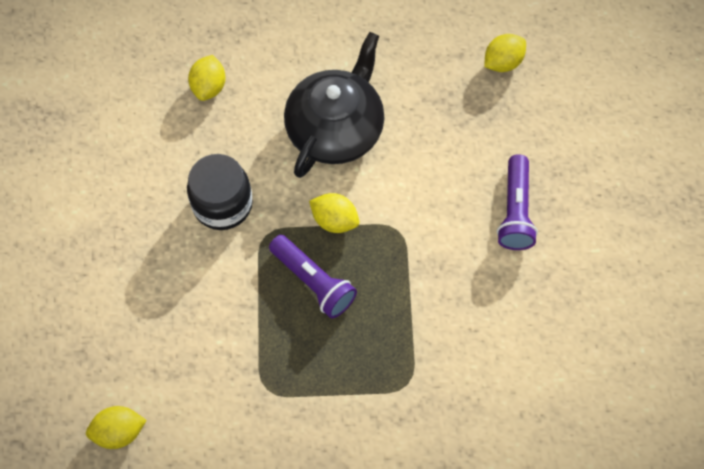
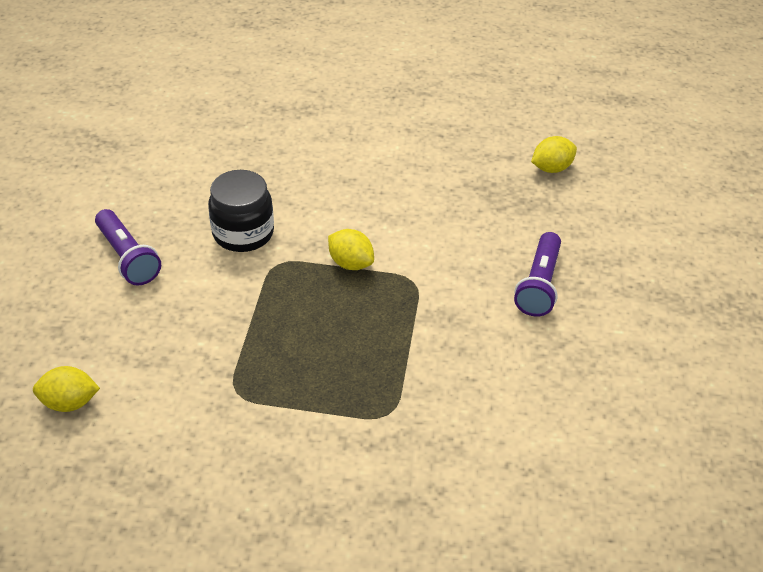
camera: 10 degrees right, 20 degrees down
(209, 87) = (260, 145): yellow lemon -> none
(313, 282) = (314, 309): purple flashlight -> purple flashlight (128, 257)
(336, 129) = (373, 193): black teapot -> none

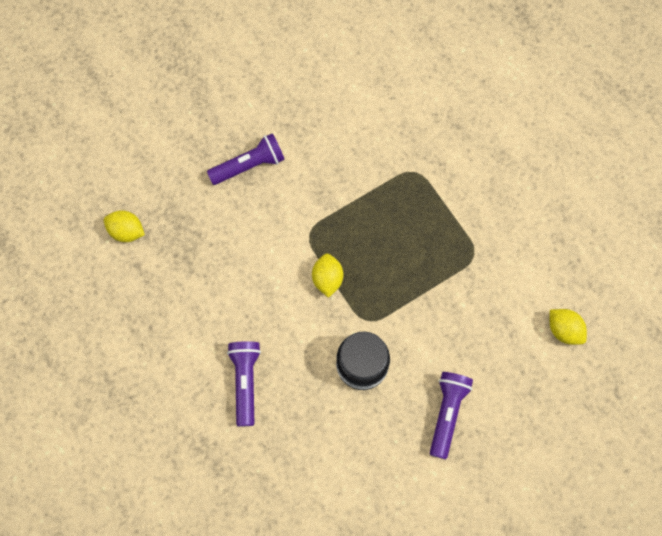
camera: 130 degrees left, 25 degrees up
(324, 159) = (245, 382): none -> purple flashlight

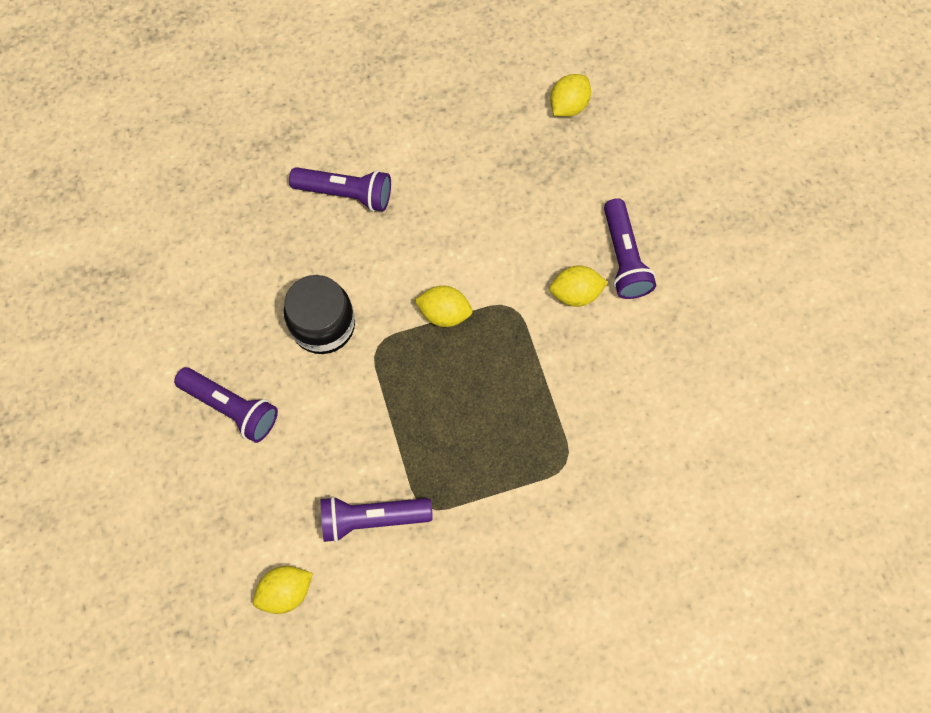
camera: 105 degrees right, 0 degrees up
(286, 192) = (575, 293): none -> yellow lemon
(494, 287) = (372, 518): none -> purple flashlight

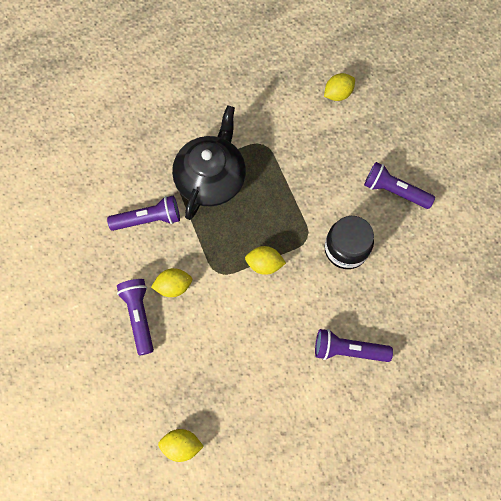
camera: 175 degrees right, 0 degrees up
(372, 518) = (294, 135): purple flashlight -> purple flashlight (148, 219)
(514, 453) = (211, 178): none -> black teapot
(568, 106) = (182, 445): yellow lemon -> yellow lemon turned 60 degrees clockwise

